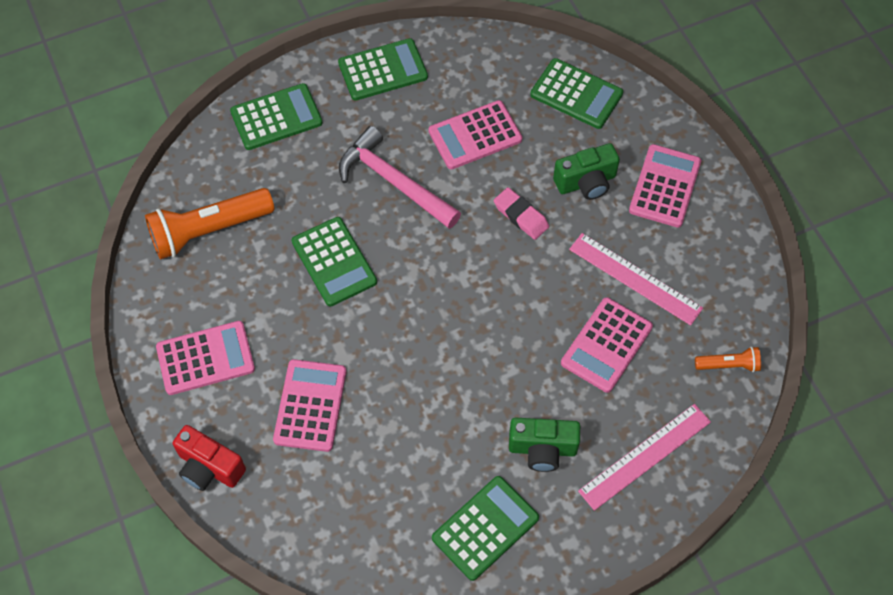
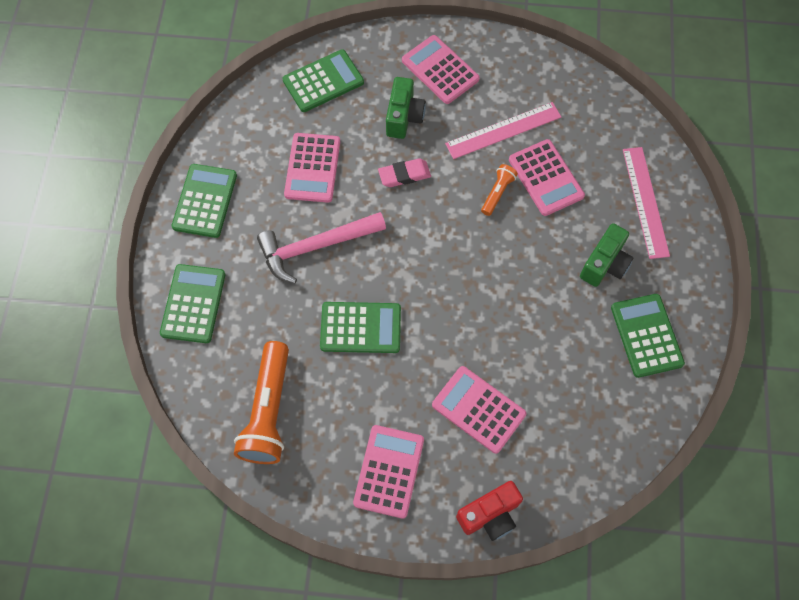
camera: 60 degrees left, 5 degrees up
(728, 365) = (604, 112): orange flashlight -> orange flashlight (497, 193)

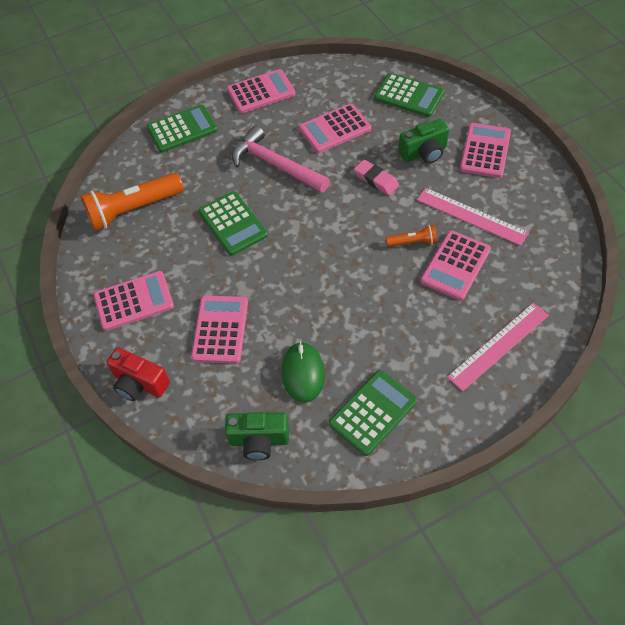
camera: 60 degrees right, 10 degrees down
(205, 201) = (261, 92): green calculator -> pink calculator
(573, 367) = (303, 373): none -> green mouse
(605, 264) = (413, 347): green camera -> green camera (259, 440)

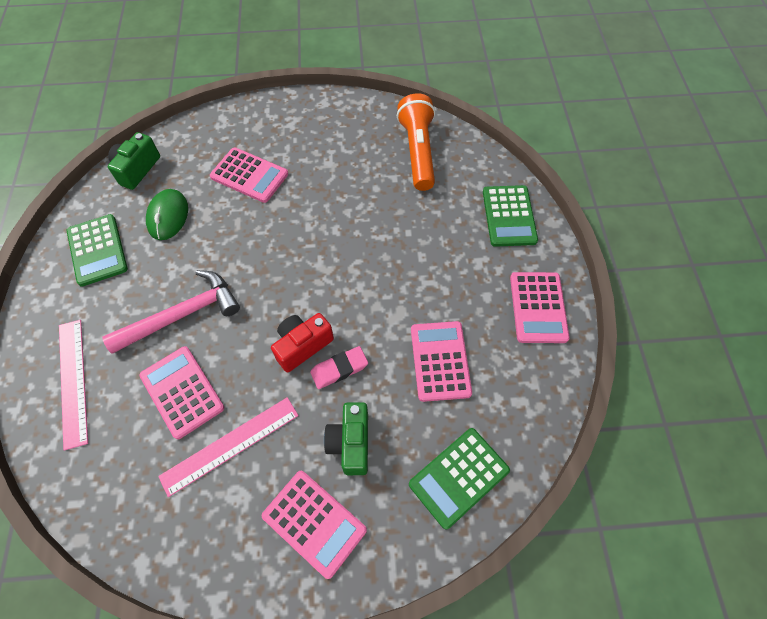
camera: 110 degrees right, 5 degrees up
(134, 301) = (316, 129): pink calculator -> none
(139, 383) = (238, 115): red camera -> red camera (302, 346)
(232, 224) = (357, 219): green calculator -> none
(275, 165) = (414, 280): pink hammer -> pink hammer (182, 314)
(303, 373) = (168, 216): green mouse -> green mouse turned 75 degrees clockwise
(413, 242) = (236, 365): orange flashlight -> none

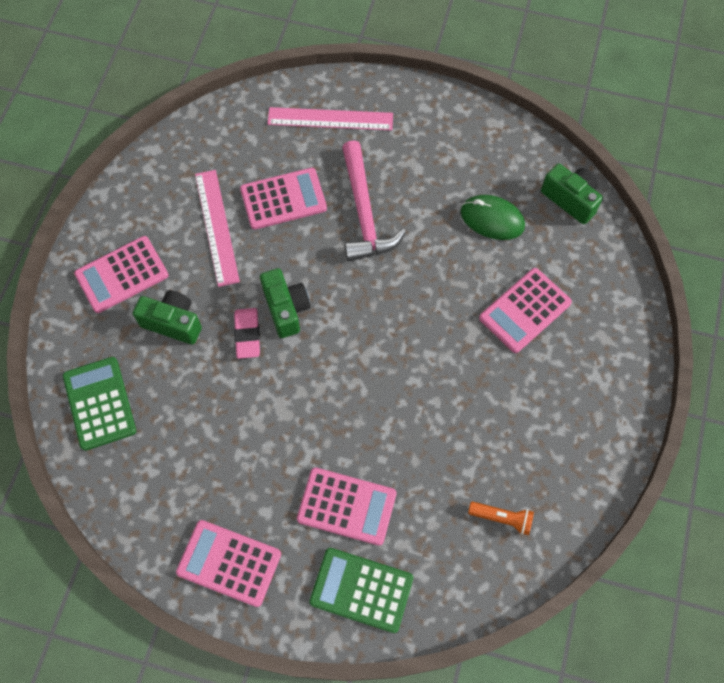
camera: 110 degrees right, 5 degrees up
(97, 250) = (470, 151): green calculator -> none
(302, 346) = (286, 309): red camera -> green camera
(418, 151) = (502, 518): orange flashlight -> orange flashlight, size x0.49
(440, 361) = (214, 432): pink calculator -> pink calculator (346, 506)

